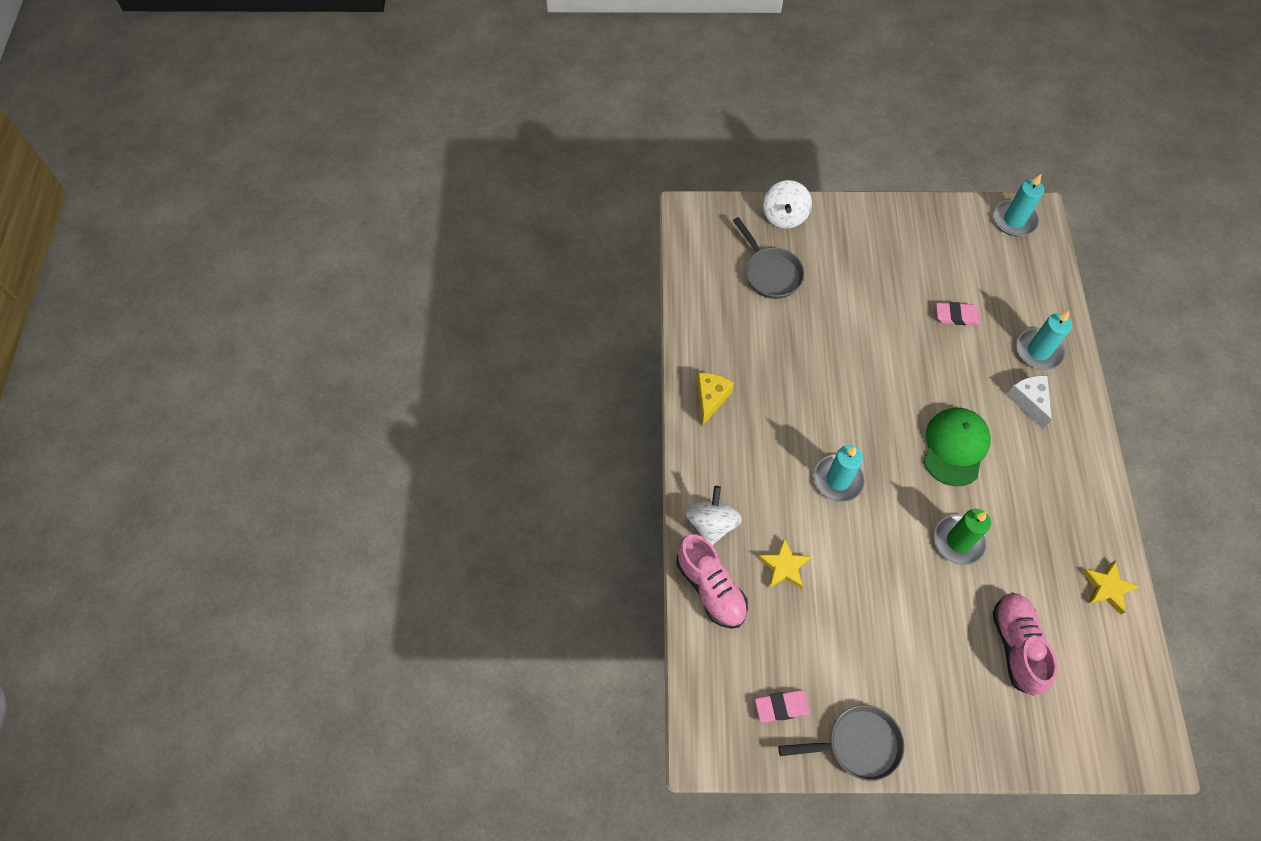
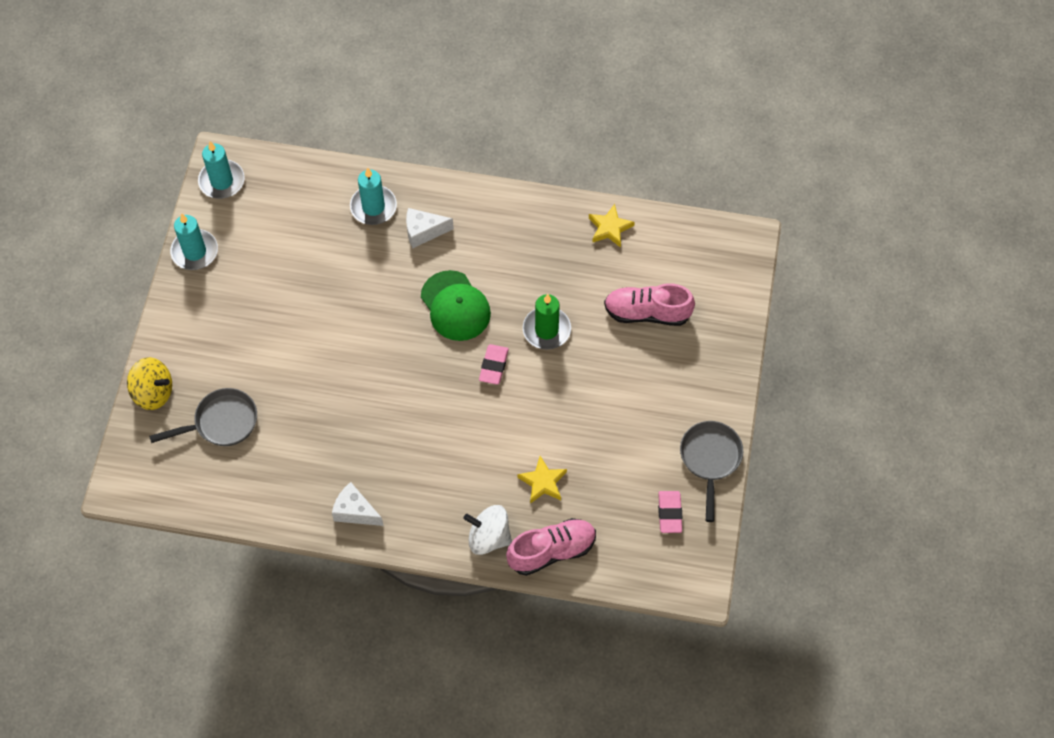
camera: 80 degrees left, 0 degrees up
(710, 399) = (355, 511): yellow cheese -> white cheese
(784, 216) = (153, 392): white spinning top -> yellow spinning top
(838, 479) = (467, 414): turquoise candle -> turquoise candle (194, 251)
(955, 447) = (455, 306): green cap -> green cap turned 150 degrees counterclockwise
(956, 316) = (317, 265): pink eraser -> pink eraser (493, 366)

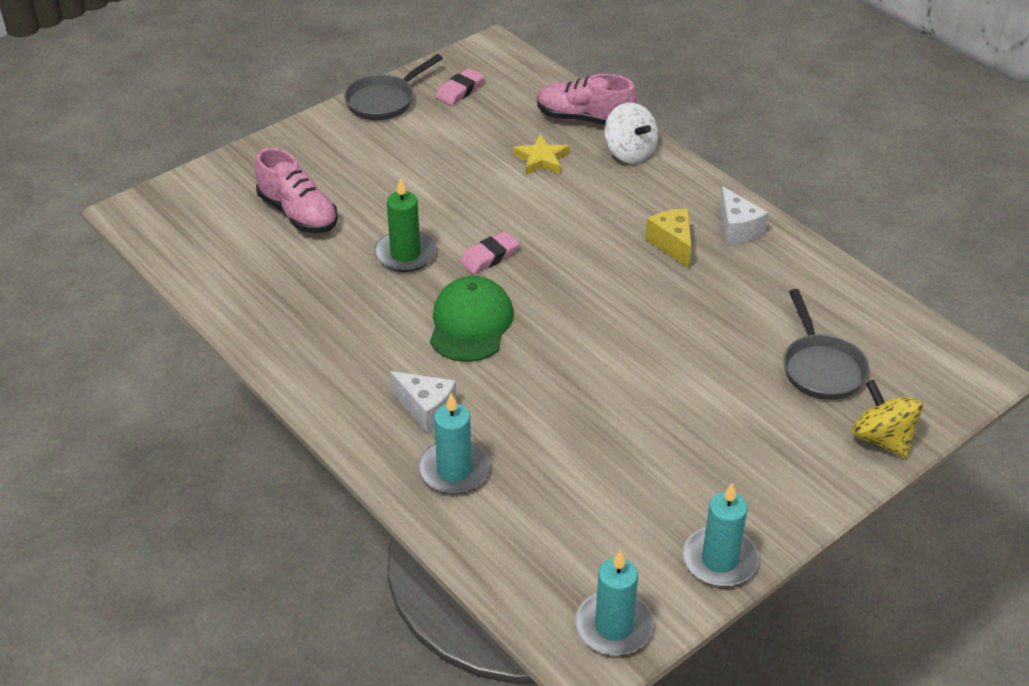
camera: 140 degrees left, 20 degrees down
(221, 422) = (821, 368): grey pan -> grey pan turned 120 degrees counterclockwise
(387, 464) = (672, 244): none -> yellow cheese
(609, 228) = (237, 295): yellow star -> none

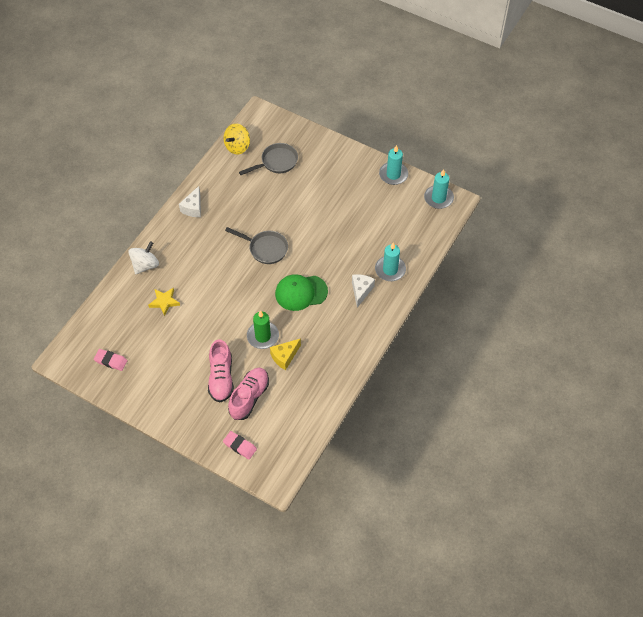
camera: 110 degrees left, 15 degrees up
(384, 101) = (133, 396): grey pan -> grey pan (265, 248)
(489, 256) = (251, 300): pink eraser -> pink eraser (240, 446)
(584, 119) = (121, 293): pink shoe -> pink shoe (221, 378)
(672, 244) = (214, 230): yellow cheese -> yellow cheese (284, 357)
(737, 229) = (193, 208): white cheese -> white cheese turned 150 degrees clockwise
(882, 439) = (309, 137): yellow spinning top -> yellow spinning top (237, 146)

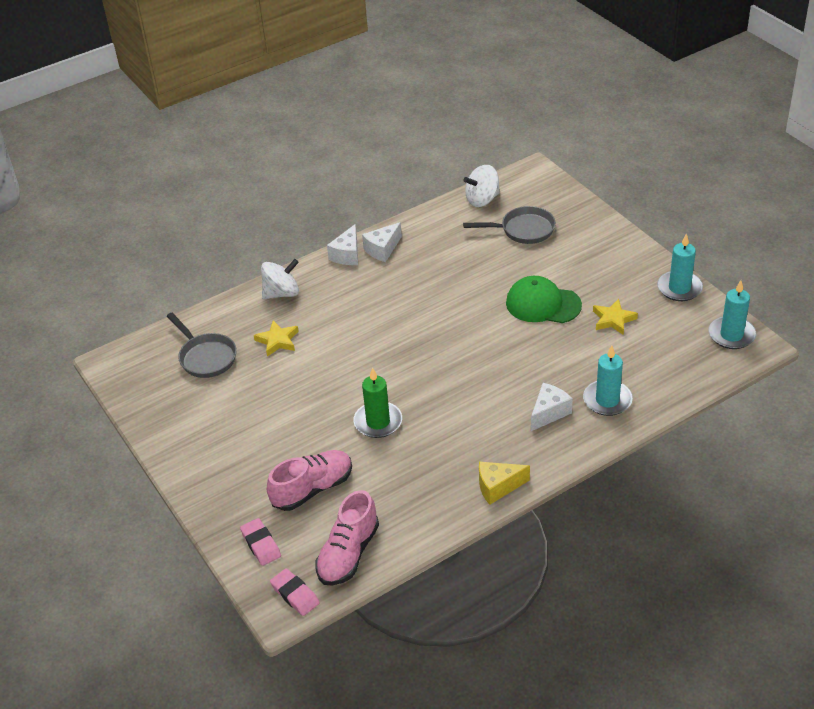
camera: 30 degrees right, 15 degrees down
(111, 361) = (168, 384): pink eraser -> pink eraser (295, 594)
(172, 220) = (347, 255): none -> white cheese
(221, 378) = (291, 452): pink shoe -> pink shoe (348, 553)
(237, 146) = (482, 200): yellow spinning top -> white spinning top
(265, 248) = (447, 321): grey pan -> grey pan (206, 357)
(284, 357) = (392, 457): yellow cheese -> yellow cheese (498, 487)
(301, 292) = (462, 387): green cap -> green cap (542, 304)
(365, 211) = (613, 320): none -> yellow star

